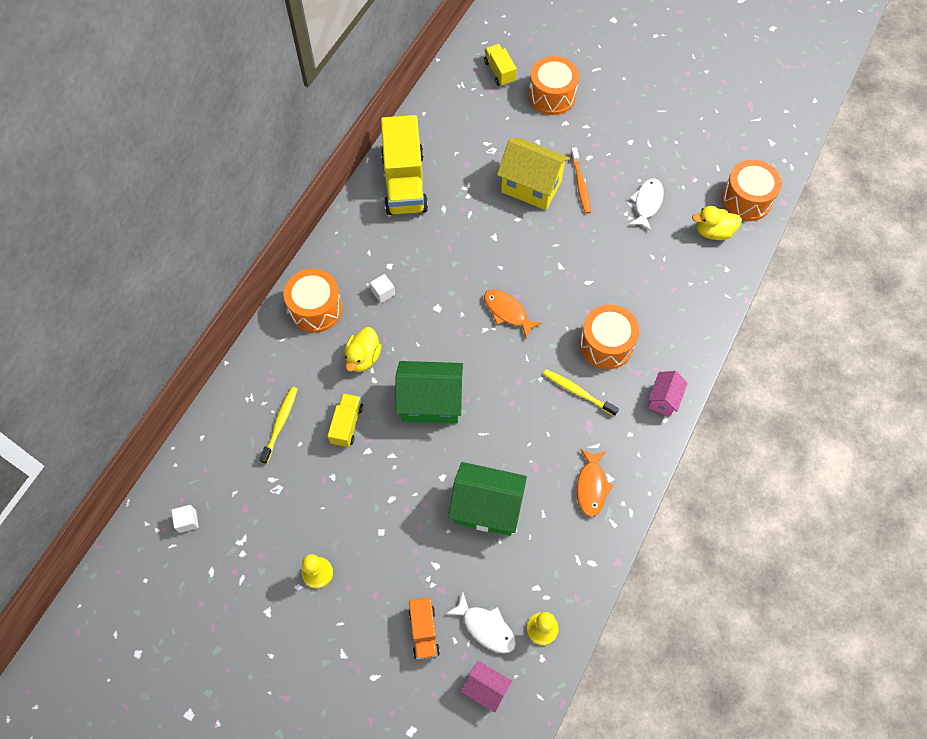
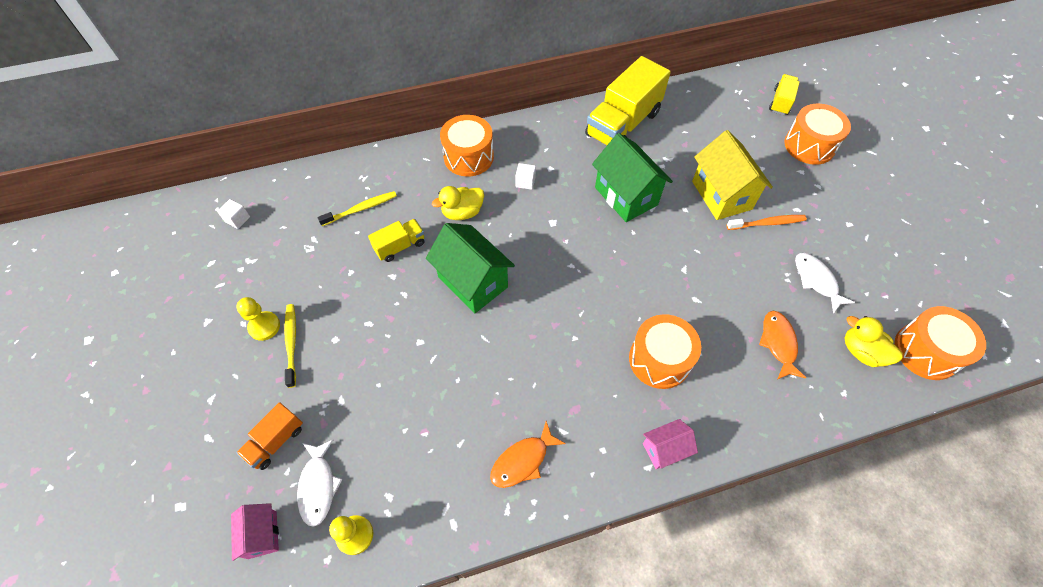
camera: 45 degrees right, 5 degrees down
(486, 508) = (424, 395): green house -> green house (626, 196)
(507, 312) = (603, 267): orange fish -> orange fish (778, 343)
(578, 392) = (594, 375): yellow toothbrush -> yellow toothbrush (291, 343)
(580, 184) = (767, 223): orange toothbrush -> orange toothbrush turned 135 degrees counterclockwise
(647, 203) = (816, 280): white fish -> white fish turned 90 degrees counterclockwise

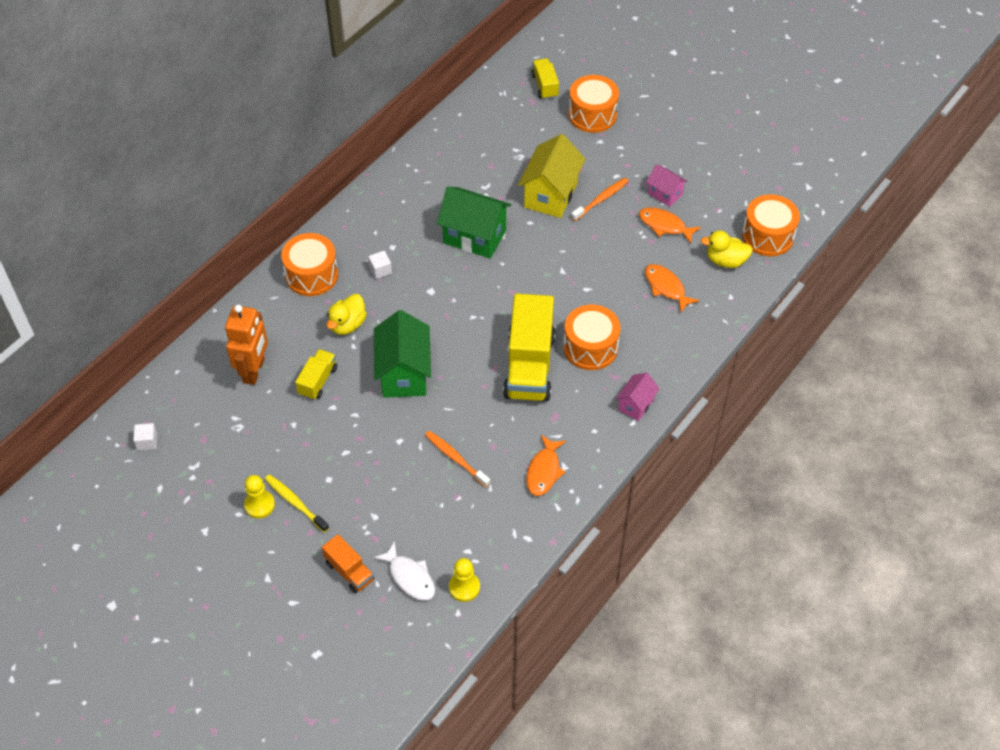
camera: 35 degrees left, 5 degrees down
(262, 534) = (397, 629): pink house -> pink house (665, 194)
(276, 441) = (349, 571): orange truck -> orange truck turned 45 degrees counterclockwise
(361, 209) = (254, 371): yellow toothbrush -> orange robot
(453, 391) = (455, 458): none -> orange toothbrush
(473, 282) = (404, 374): green house -> green house turned 75 degrees clockwise
(623, 124) = (425, 174): yellow truck -> yellow truck (529, 366)
(721, 195) = (550, 195): yellow house -> yellow house turned 75 degrees clockwise
(816, 280) = (664, 225): white fish -> orange fish

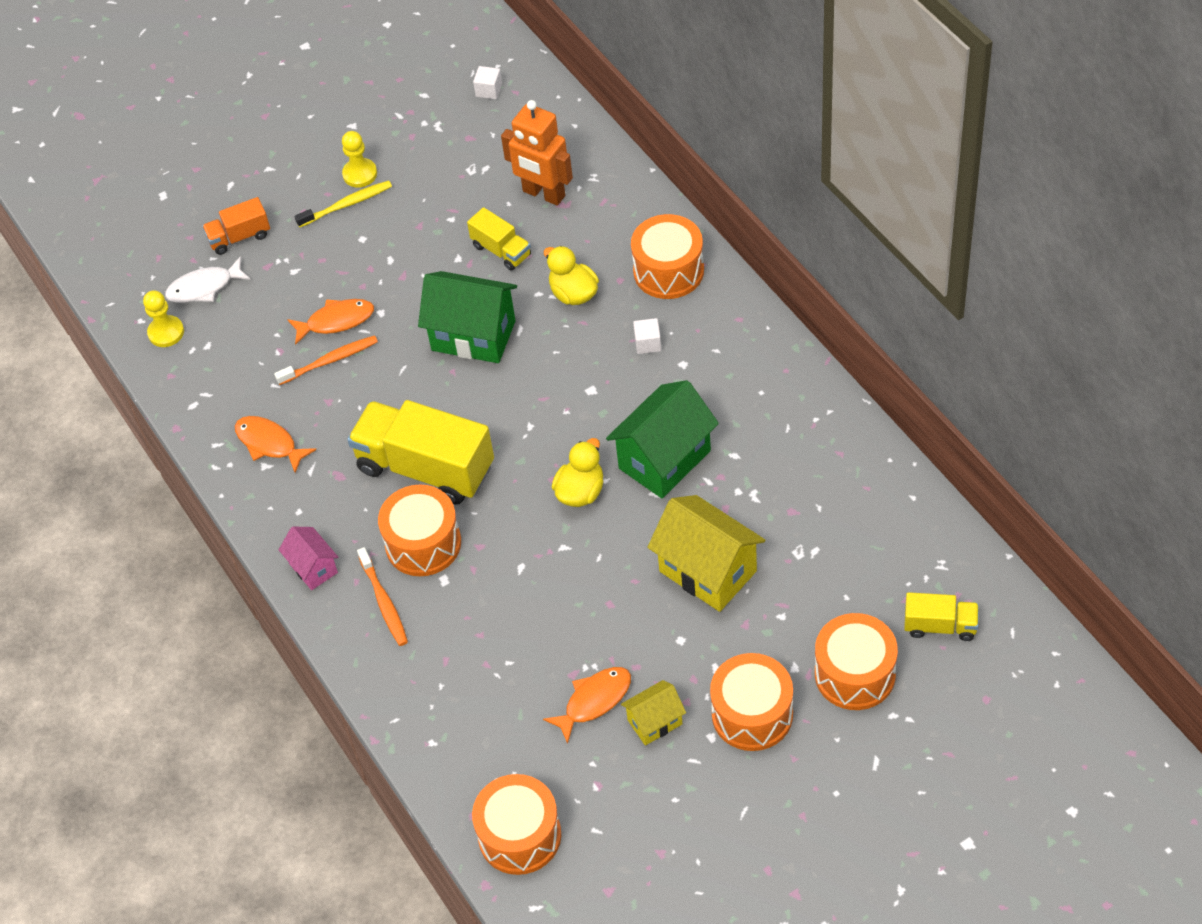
camera: 115 degrees right, 0 degrees up
(601, 199) = (675, 633): orange toothbrush -> orange toothbrush (384, 602)
(639, 152) = (752, 714): none -> orange drum
(665, 194) = (655, 722): pink house -> yellow house
(666, 287) = (482, 665): orange fish -> orange fish (336, 321)
(725, 261) = (497, 759): yellow duck -> yellow duck (580, 491)

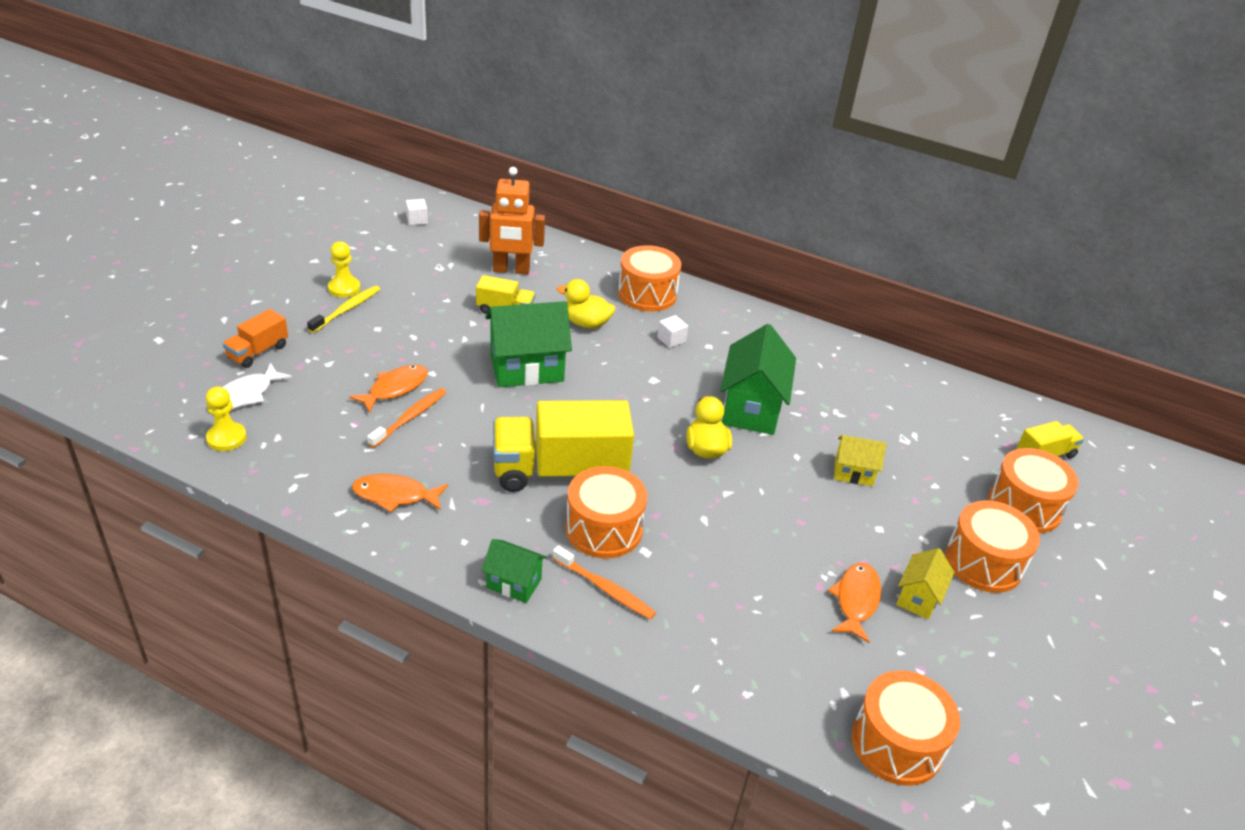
camera: 40 degrees left, 15 degrees down
(313, 568) = (514, 583): pink house -> green house
(708, 571) = (853, 473): yellow house -> yellow house, size x0.54

